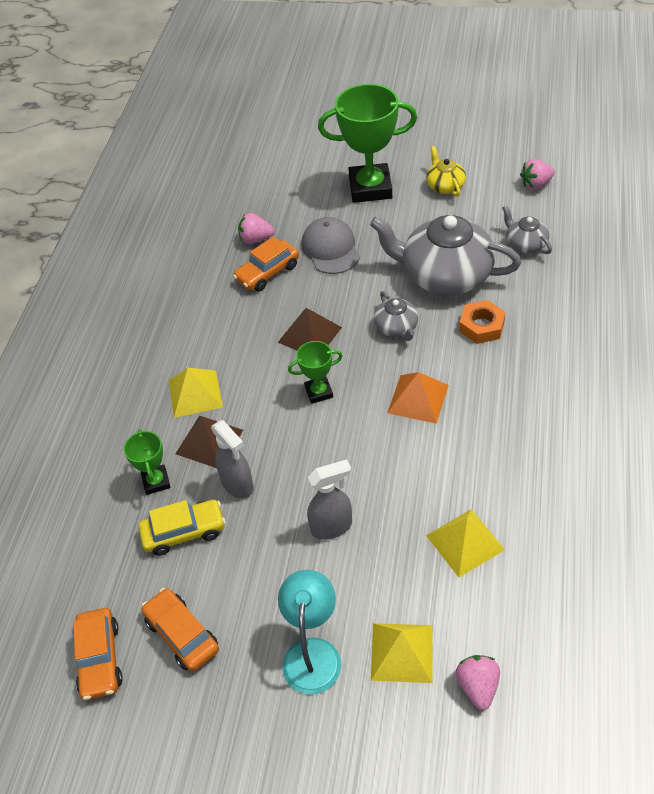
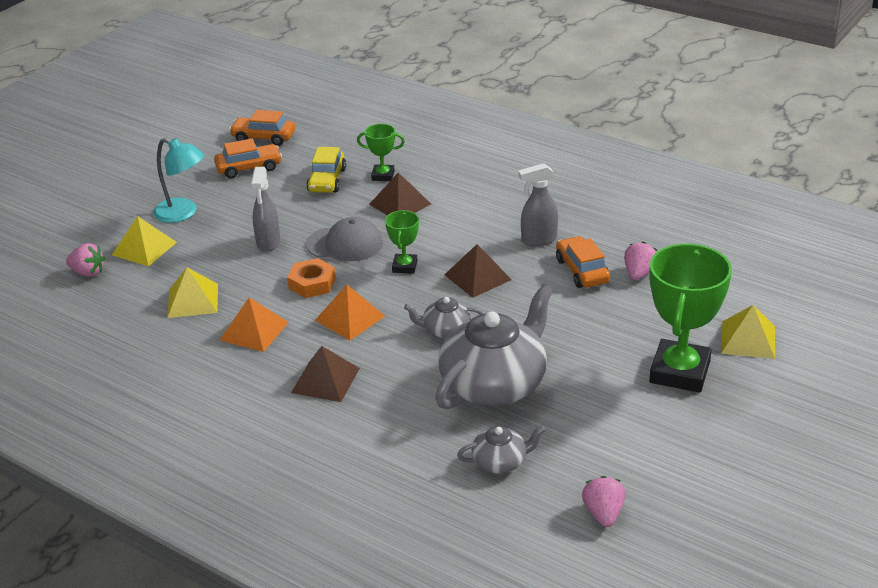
camera: 110 degrees right, 15 degrees down
(195, 393) = (457, 206): yellow pyramid -> yellow pyramid (748, 339)
(238, 485) = (346, 209): grey spray bottle -> grey spray bottle (538, 240)
(330, 248) = (591, 318): grey cap -> grey cap (345, 244)
(445, 185) = (649, 432): yellow teapot -> none
(479, 462) = (254, 331): none -> orange pyramid
(481, 326) = (403, 385): orange nut -> orange nut (312, 283)
(510, 377) = (325, 380): none -> brown pyramid

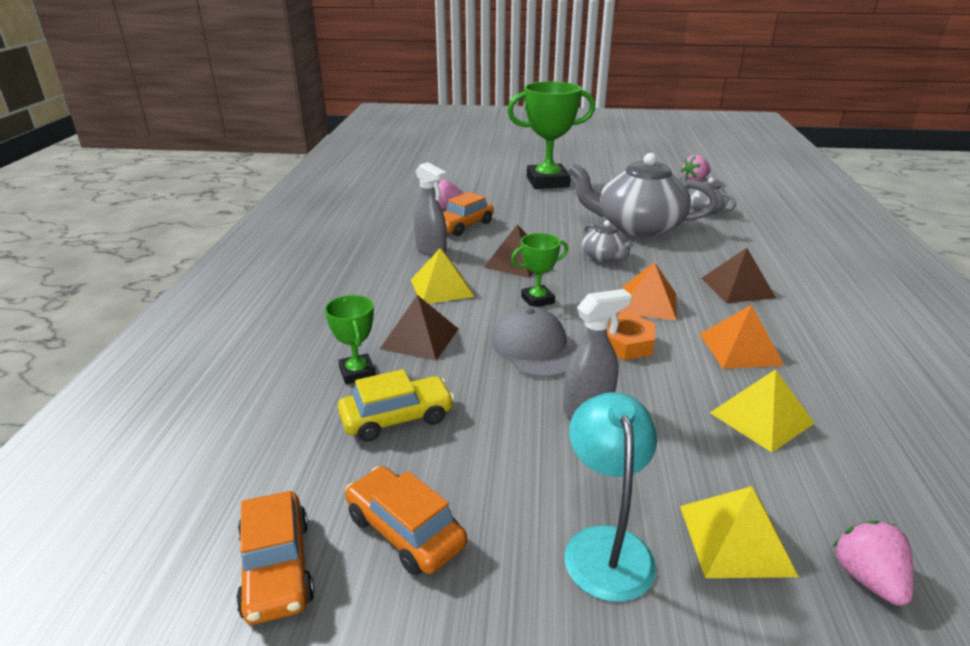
camera: 120 degrees left, 5 degrees down
(748, 339) = (491, 171): yellow pyramid -> yellow pyramid (441, 288)

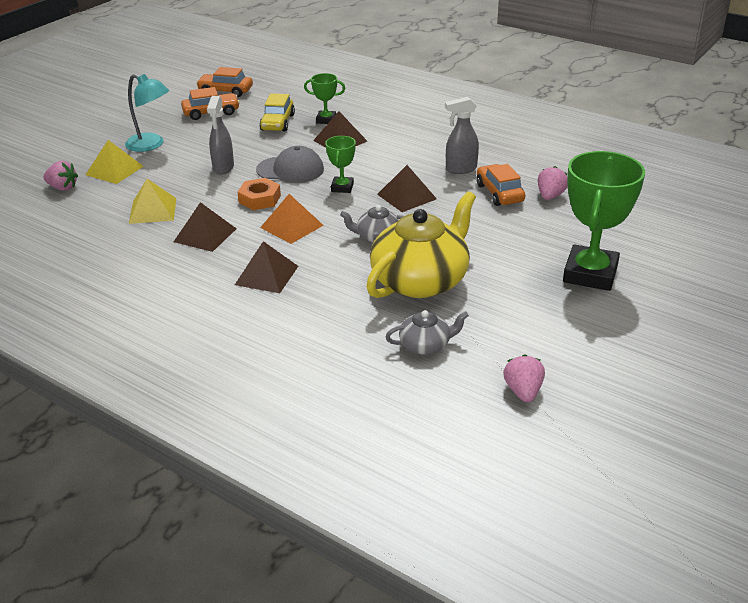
camera: 120 degrees right, 5 degrees up
(441, 288) = (395, 160): yellow pyramid -> none
(638, 226) = (421, 280): grey teapot -> yellow teapot
(740, 349) = (205, 235): orange pyramid -> brown pyramid

